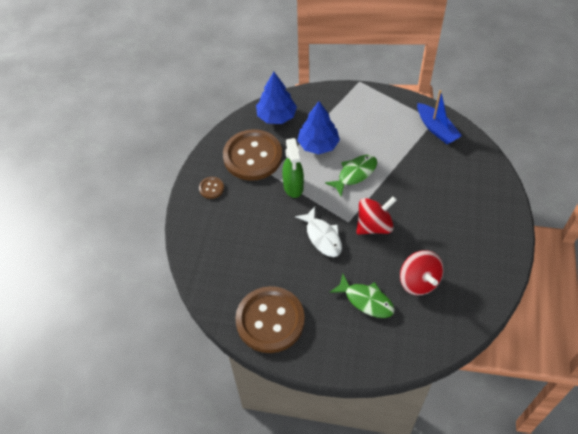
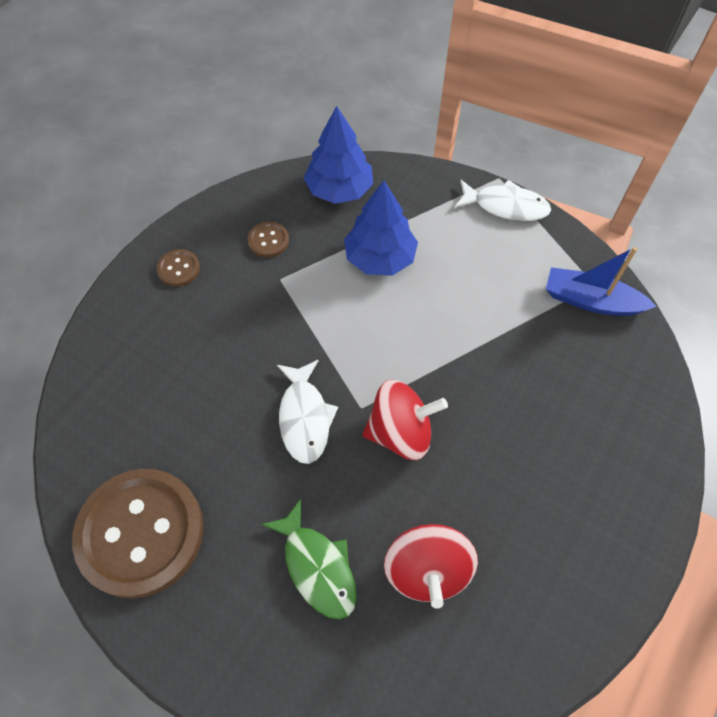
camera: 20 degrees right, 5 degrees up
(252, 156) = (268, 240): brown button -> brown button, size x0.41
(293, 187) = (304, 313): green spray bottle -> none
(355, 174) = (414, 329): green fish -> none
(370, 95) = (505, 206): none -> white fish
(436, 129) = (591, 301): blue boat -> blue boat turned 120 degrees clockwise

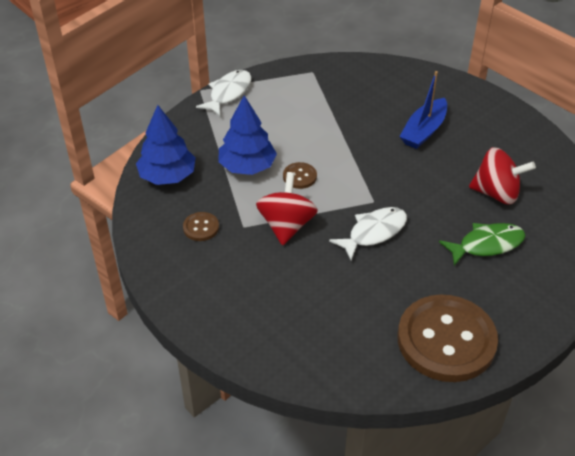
camera: 75 degrees left, 15 degrees down
(179, 269) = (205, 290): brown button -> brown button (299, 176)
(304, 418) = (374, 232): white fish -> white fish turned 45 degrees counterclockwise
(400, 432) = (398, 185): red spinning top -> red spinning top (286, 225)
(591, 301) = (325, 76): blue boat -> blue boat (423, 131)

